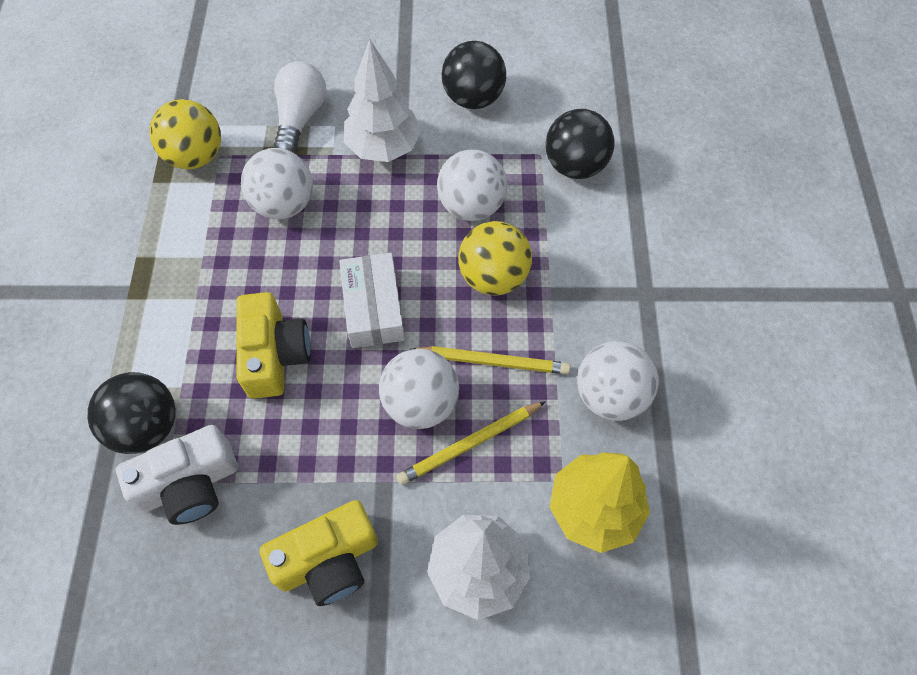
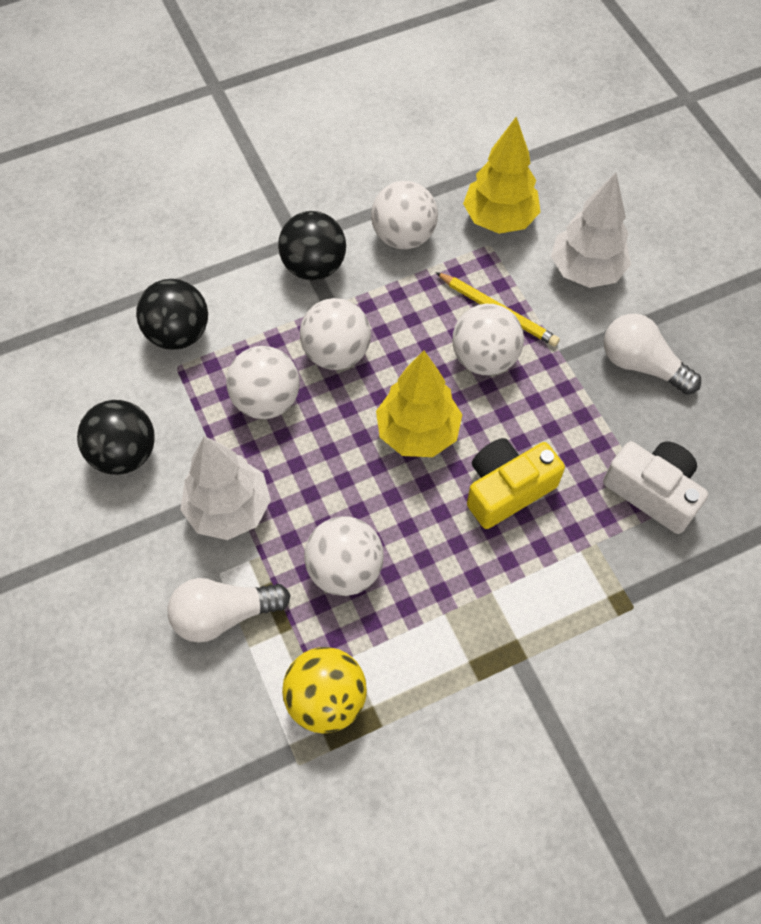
camera: 115 degrees left, 0 degrees up
(147, 426) = (630, 557): black ball -> black ball (314, 266)
(329, 560) = (641, 365): yellow camera -> white light bulb
(373, 308) = (417, 432): white box -> yellow tree
(492, 362) = (419, 323): yellow pencil -> none
(493, 277) = (336, 353): yellow ball -> white ball

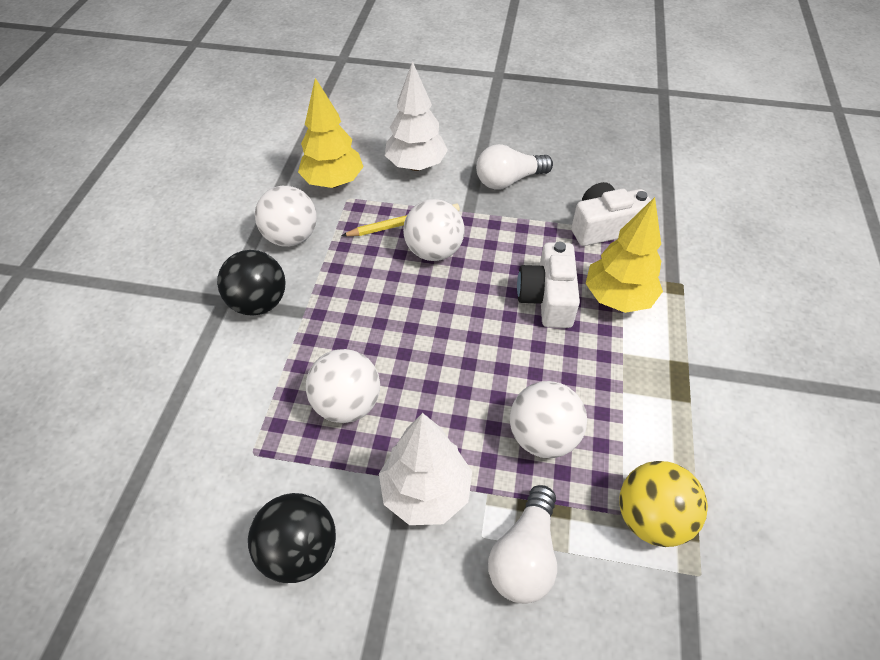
camera: 55 degrees left, 10 degrees down
(178, 333) = (222, 433): black ball -> none
(336, 353) = (349, 332): white ball -> none
(417, 432) = (461, 322): yellow tree -> yellow tree (617, 298)
(507, 489) = (547, 298): yellow camera -> white camera

